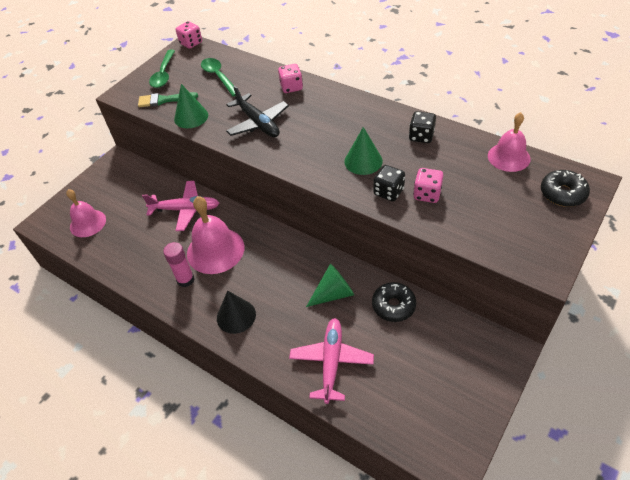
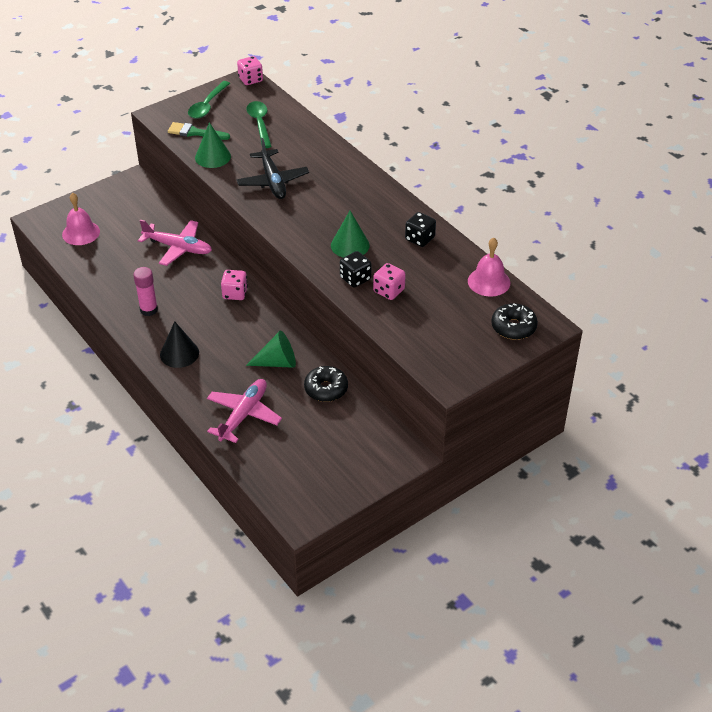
camera: 15 degrees right, 5 degrees down
(215, 250) = (188, 293): pink bell -> none
(291, 87) = (325, 155): pink dice -> pink dice (235, 293)

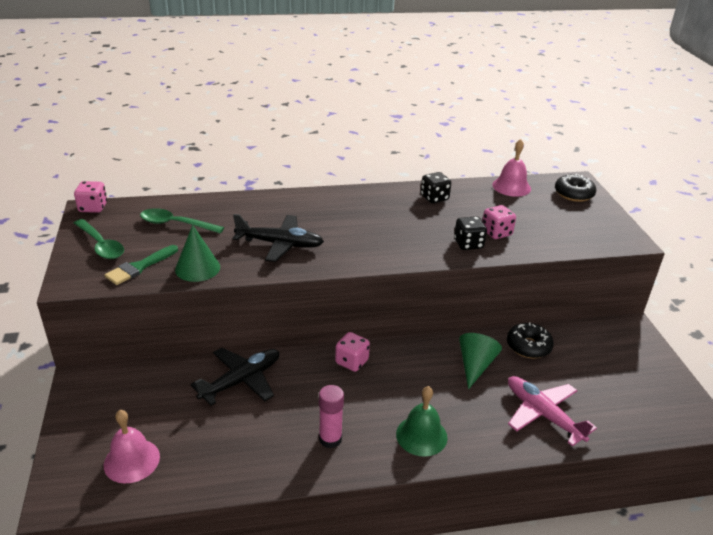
camera: 65 degrees left, 10 degrees down
(178, 248) = (241, 381): pink plane -> black plane
(179, 353) = (421, 435): black cone -> green bell
(350, 245) = (417, 232): green cone -> none

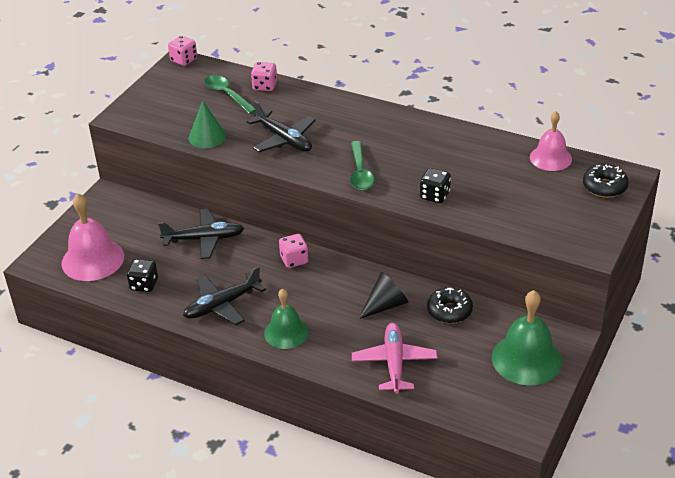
camera: 40 degrees right, 5 degrees up
(101, 245) = (161, 94): green spoon -> green spoon (360, 172)
(131, 460) = (93, 259): pink bell -> pink bell, size x1.52
(139, 267) = (170, 121): green brush -> none
(330, 439) = (222, 305): pink glue stick -> black plane
(434, 198) = (460, 143): black dice -> black dice (144, 284)
(475, 365) = (386, 305): green cone -> black cone
(496, 233) = (473, 195): pink dice -> pink dice (265, 86)
(627, 358) = (526, 359): none -> green bell

